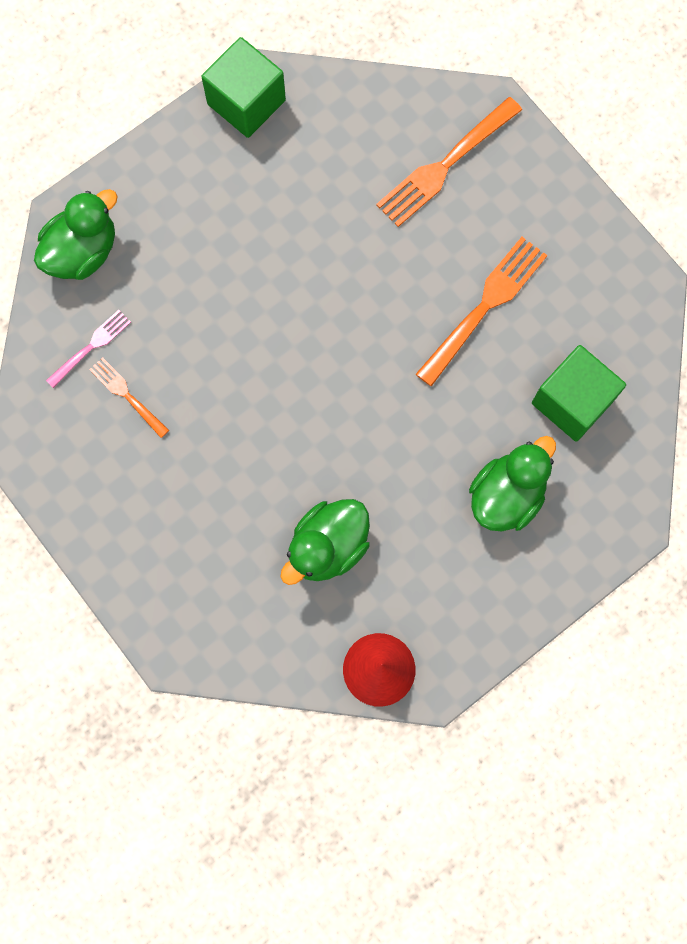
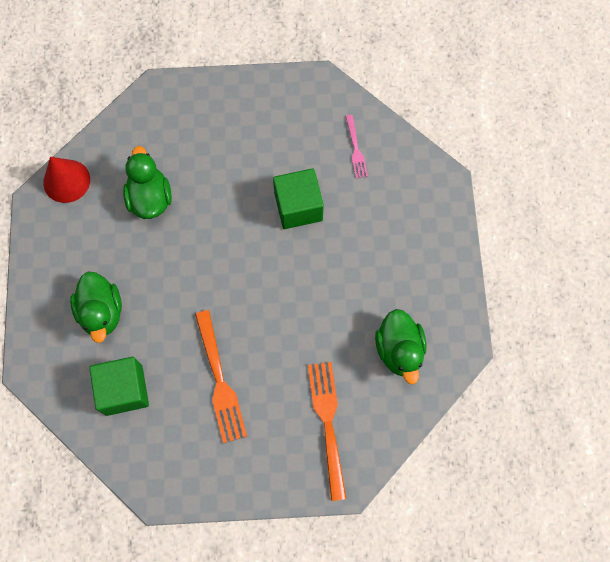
camera: 125 degrees right, 5 degrees down
(83, 252) = (417, 178): green duck -> green duck (399, 350)
(127, 395) = (313, 150): orange fork -> none
(246, 102) = (454, 330): green cube -> green cube (298, 207)

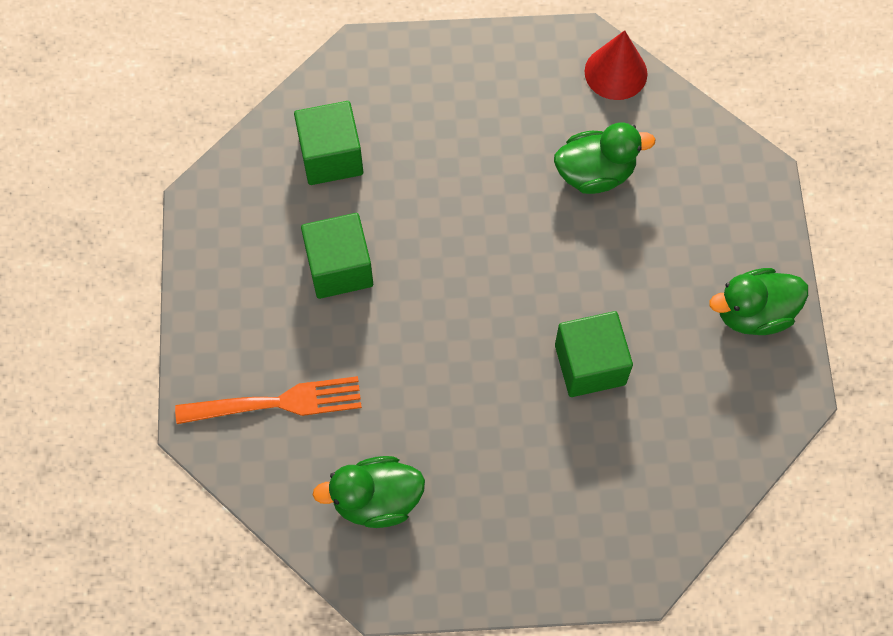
camera: 90 degrees right, 5 degrees down
(102, 312) = (433, 125): green duck -> green duck (753, 313)
(220, 381) = (339, 268): orange fork -> green cube
(356, 149) = (687, 446): pink fork -> none

